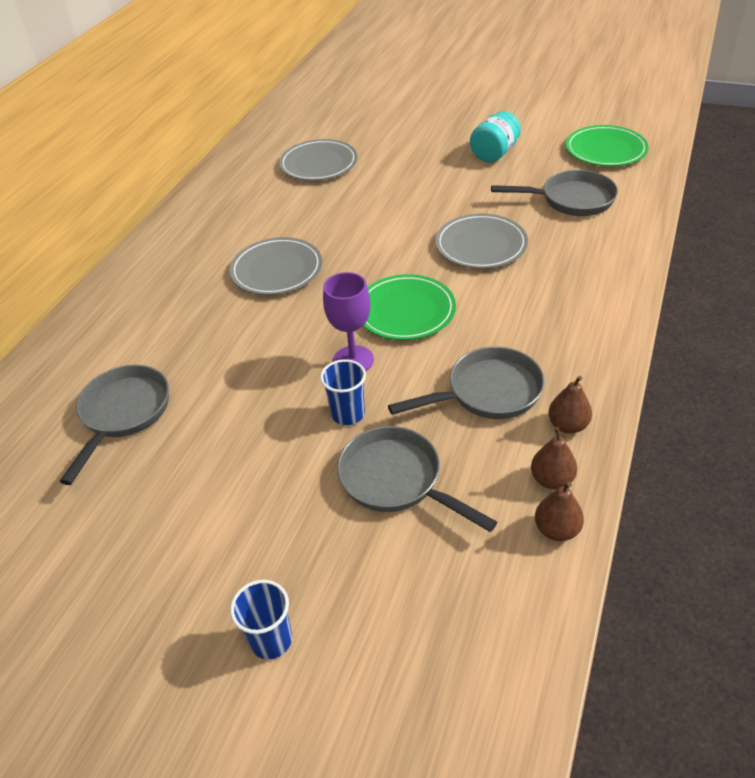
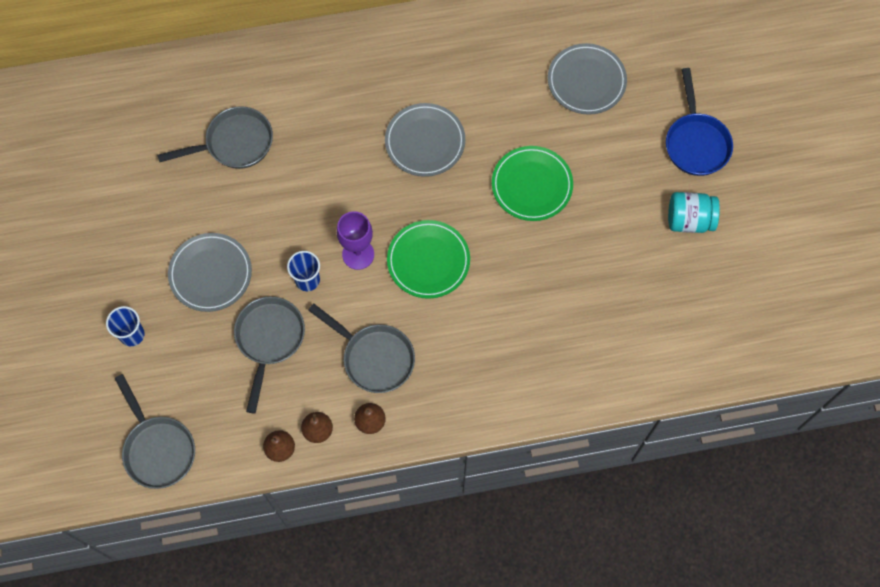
camera: 55 degrees right, 25 degrees up
(428, 131) = (696, 142): none -> blue pan
(481, 245) = (540, 275): grey plate -> grey plate (210, 274)
(571, 200) = (647, 317): grey pan -> grey pan (158, 448)
(605, 150) = (751, 314): green plate -> green plate (532, 185)

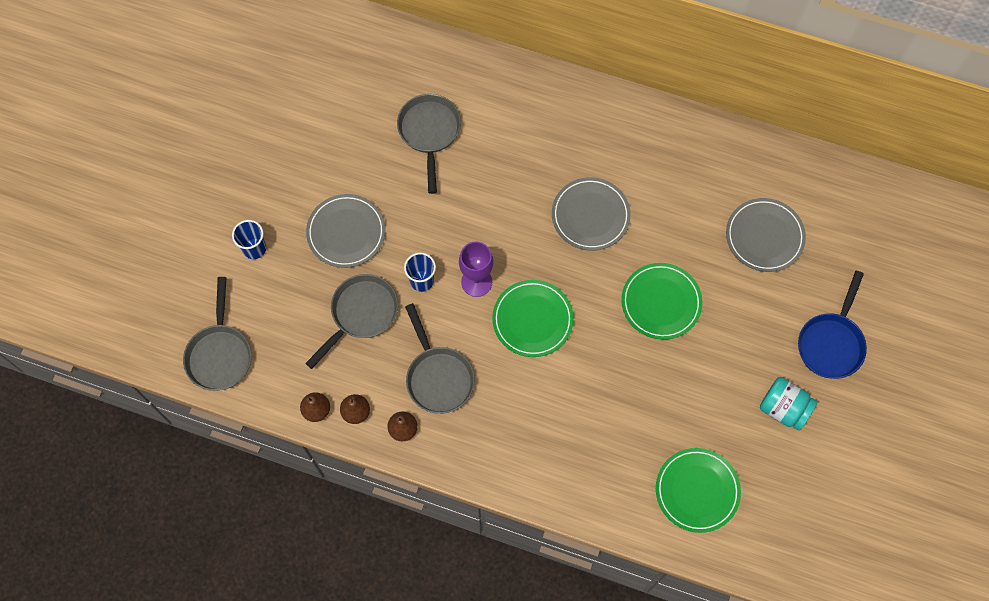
camera: 30 degrees right, 0 degrees up
(234, 143) = (429, 133): grey pan -> grey pan turned 105 degrees counterclockwise
(659, 330) = (697, 491): none -> green plate

